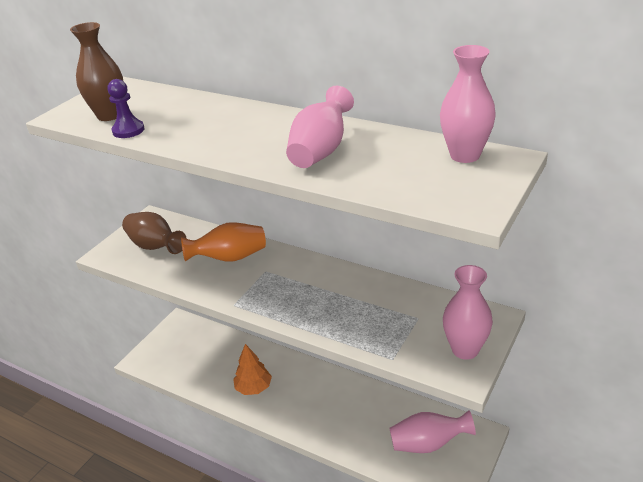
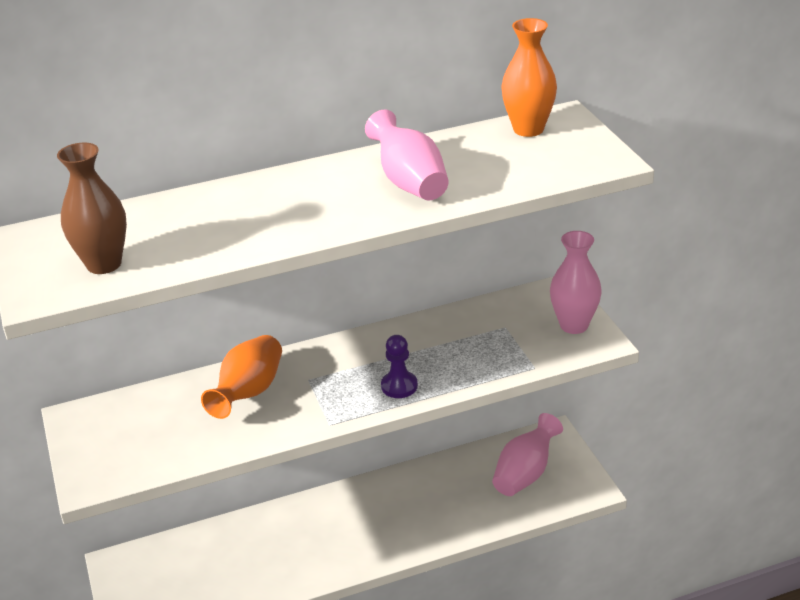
camera: 50 degrees left, 0 degrees up
(128, 130) = (168, 264): purple pawn -> purple pawn (399, 386)
(155, 247) = (140, 437): brown vase -> none
(253, 388) = (306, 553): orange tree -> none
(465, 155) = (528, 129): pink vase -> orange vase

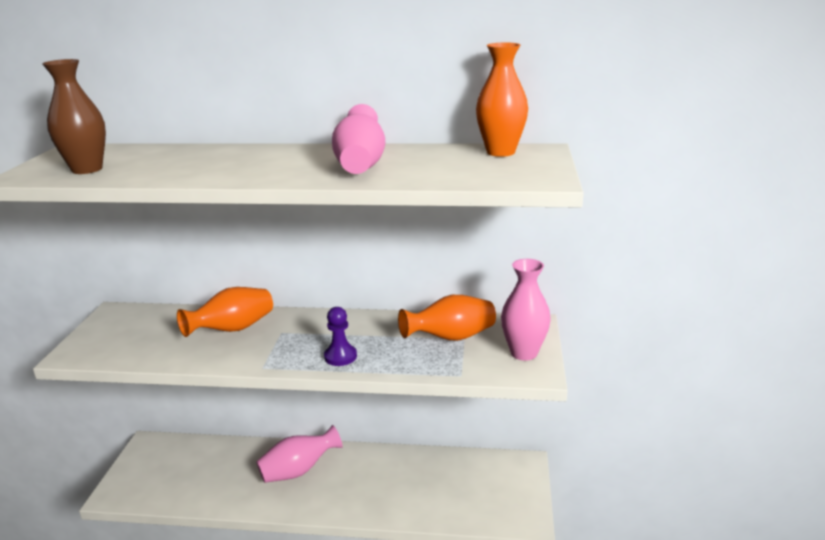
camera: 25 degrees right, 10 degrees down
(491, 330) = (451, 337): none -> orange vase
(525, 473) = (480, 486): pink vase -> pink vase (298, 470)

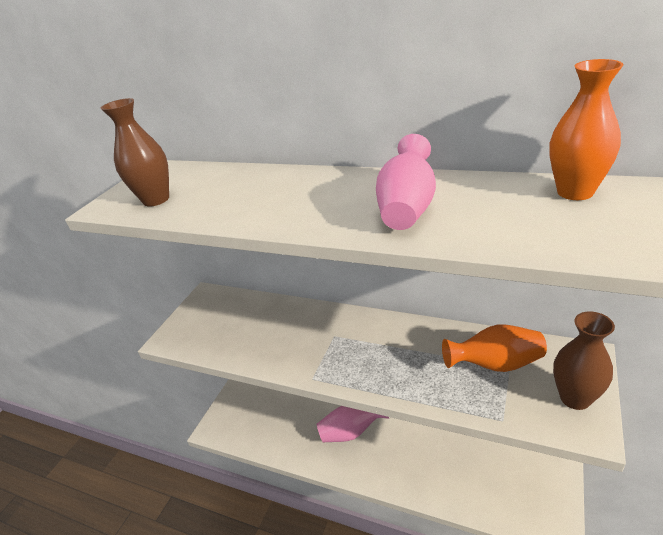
camera: 20 degrees right, 10 degrees up
(233, 329) = (294, 326): orange vase -> none
(340, 356) = (384, 375): purple pawn -> none
(524, 353) = (575, 398): pink vase -> brown vase

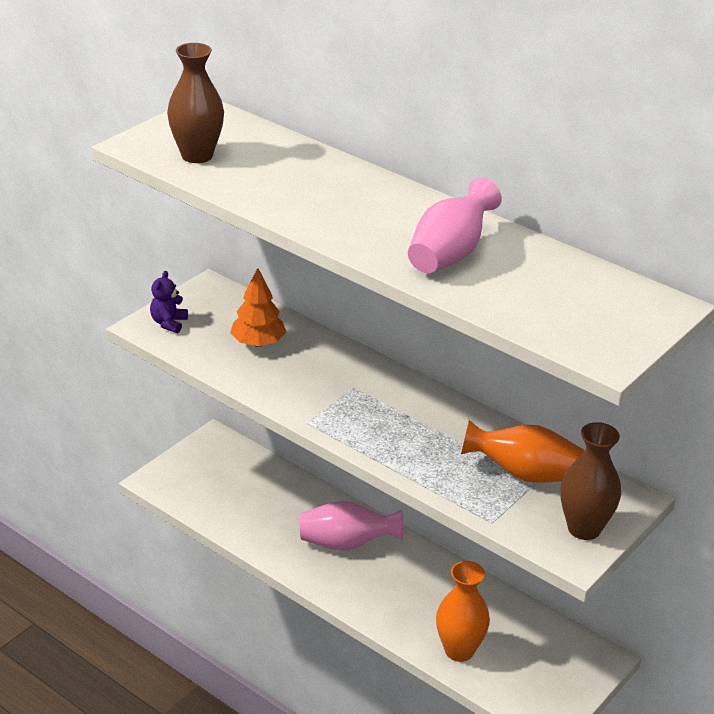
camera: 10 degrees right, 0 degrees up
(183, 331) = (168, 323): none -> purple teddy bear
(251, 324) = (258, 343): none -> orange tree
(575, 192) = (618, 292): orange vase -> orange vase (459, 650)

